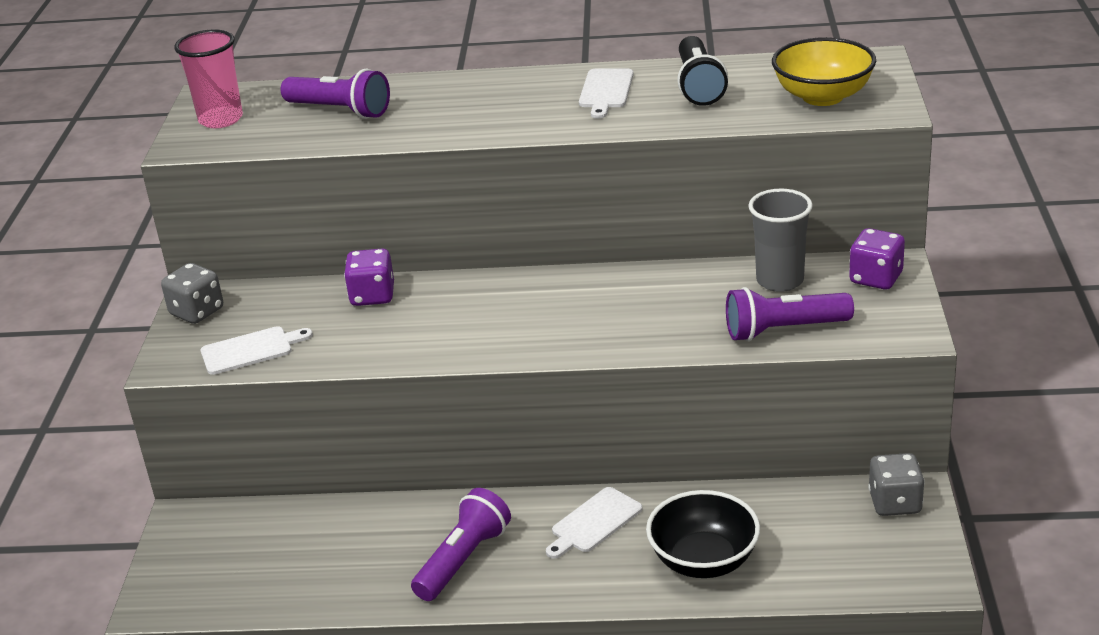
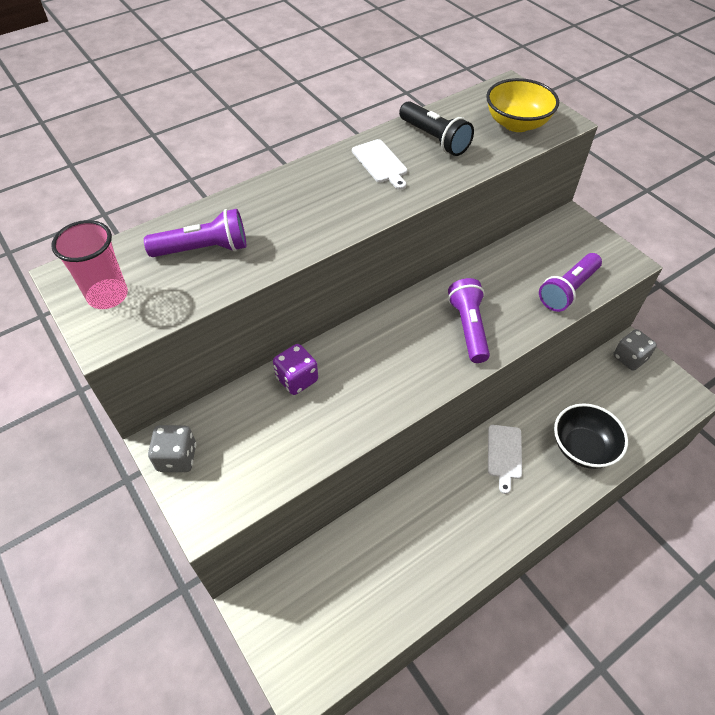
camera: 40 degrees left, 20 degrees up
(251, 350) = (257, 472): white cutting board -> none
(463, 559) = (461, 525): purple flashlight -> purple flashlight (468, 327)
(780, 281) = (528, 255): grey cup -> none
(876, 278) = (573, 232): purple dice -> none

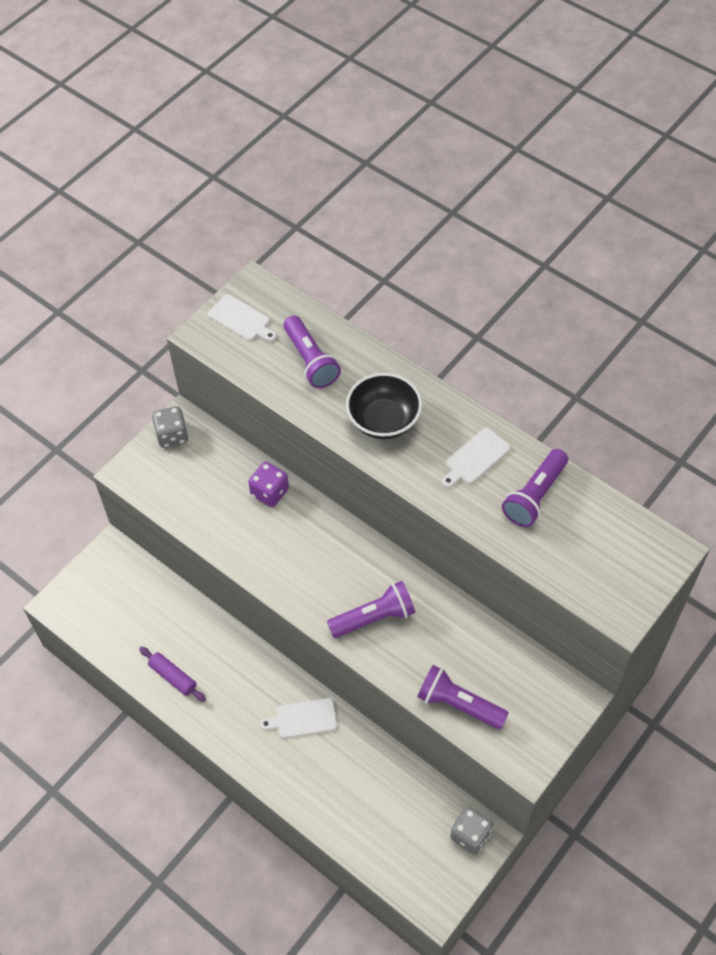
camera: 75 degrees right, 5 degrees up
(108, 296) = (241, 319): pink cup -> white cutting board
(432, 567) = (173, 677): none -> purple rolling pin
(434, 139) = (534, 496): black flashlight -> purple flashlight
(516, 124) = (596, 568): yellow bowl -> none
(582, 447) = (333, 793): black bowl -> black bowl (383, 420)

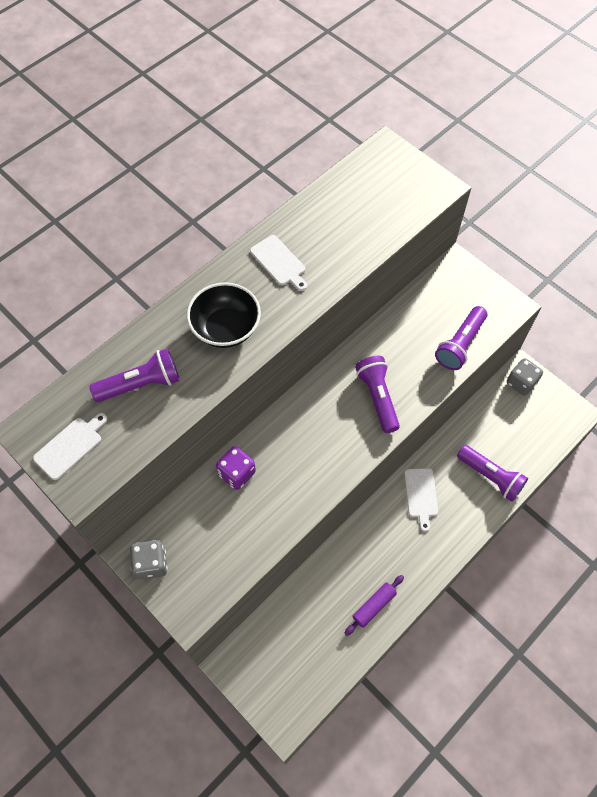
camera: 85 degrees left, 5 degrees up
(534, 496) = (324, 226): purple flashlight -> purple flashlight (491, 477)

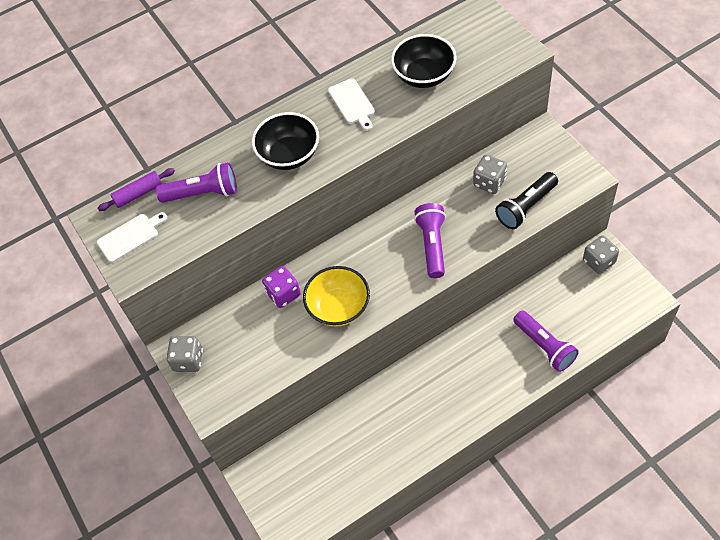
camera: 20 degrees right, 5 degrees down
(298, 479) = (339, 307): none -> yellow bowl
(346, 224) = (424, 75): none -> black bowl
(374, 606) = (398, 447): purple rolling pin -> purple rolling pin (138, 194)
(418, 323) = (489, 182): none -> grey dice
(421, 495) = (469, 353): white cutting board -> none
(460, 345) = (525, 207): purple flashlight -> black flashlight

